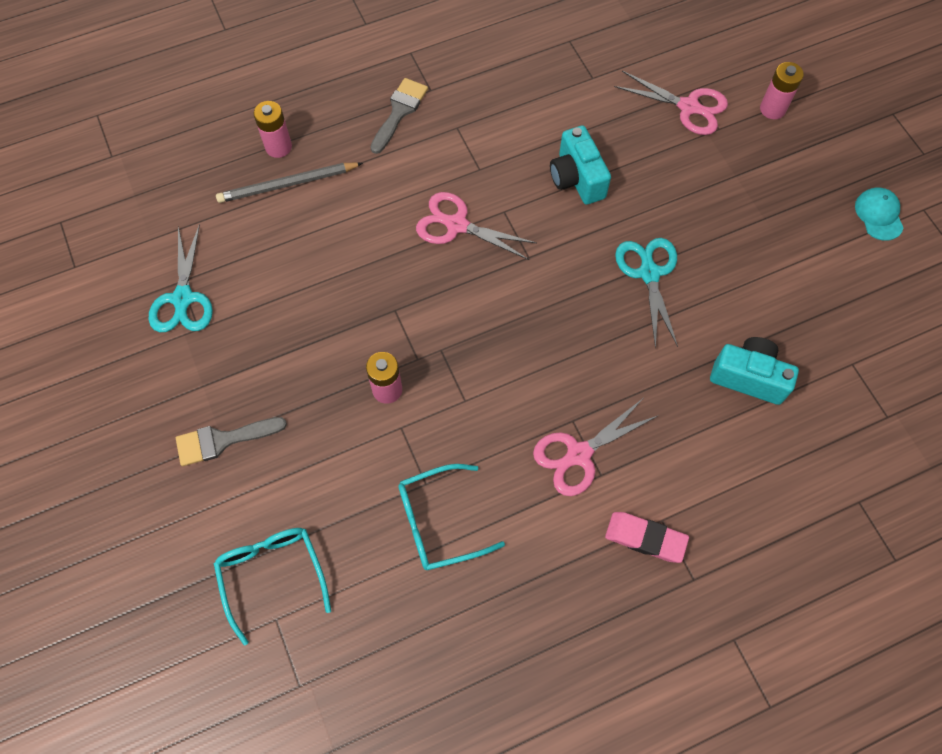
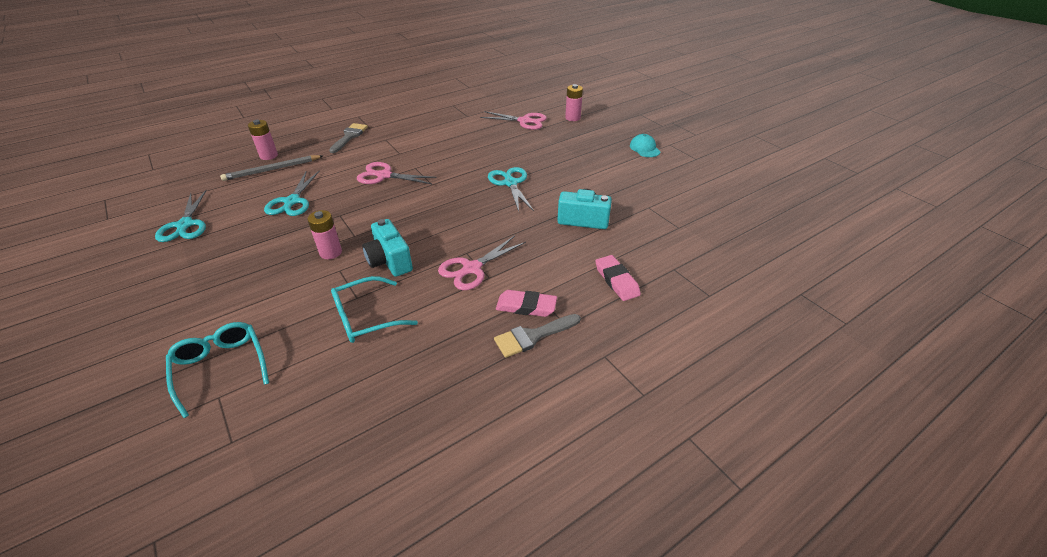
camera: 10 degrees left, 25 degrees down
(223, 440) = (197, 292): grey brush -> grey brush (533, 336)
(325, 268) = (292, 201): none -> turquoise scissors
(576, 178) = (460, 151): turquoise camera -> turquoise camera (389, 261)
(774, 511) = (616, 281): none -> pink eraser

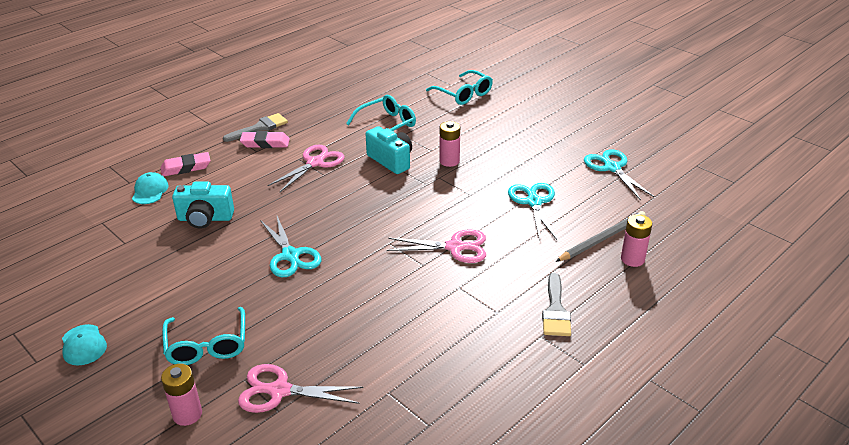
camera: 170 degrees right, 5 degrees down
(567, 141) = (207, 346): none -> turquoise glasses
(616, 281) = (186, 167): pink eraser -> pink eraser turned 75 degrees counterclockwise
(646, 255) = (150, 191): none -> turquoise cap

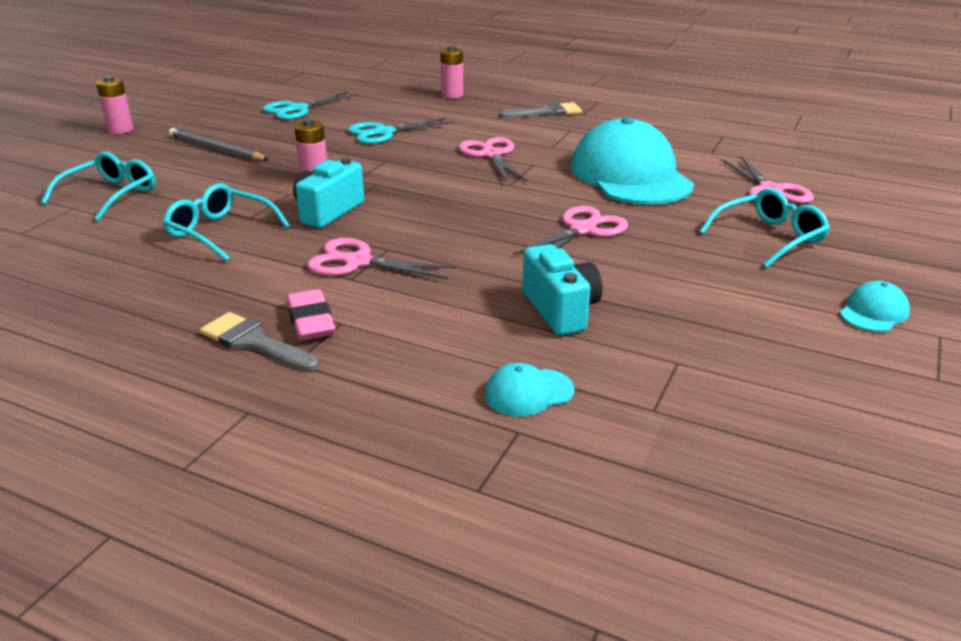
camera: 110 degrees left, 5 degrees down
(186, 167) = (431, 379): pink eraser -> none
(187, 414) = (854, 222): pink battery -> pink battery (120, 130)
(290, 255) = (582, 230): turquoise scissors -> pink scissors
(366, 313) = (630, 175): none -> turquoise cap
(602, 238) = (429, 105): grey pencil -> grey pencil (216, 149)

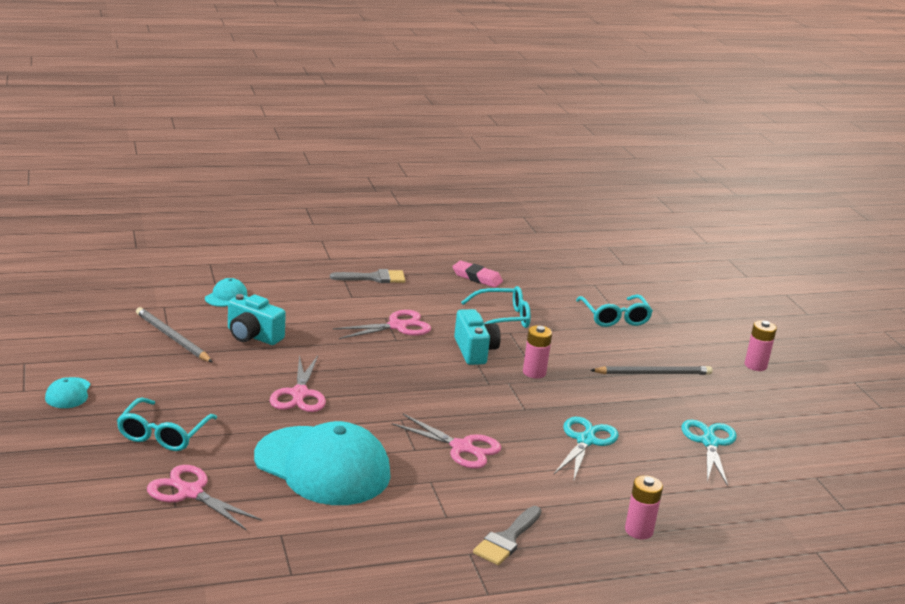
camera: 135 degrees right, 5 degrees down
(311, 321) = (366, 293): pink eraser -> pink eraser (477, 278)
(681, 345) = (172, 338): none -> grey pencil

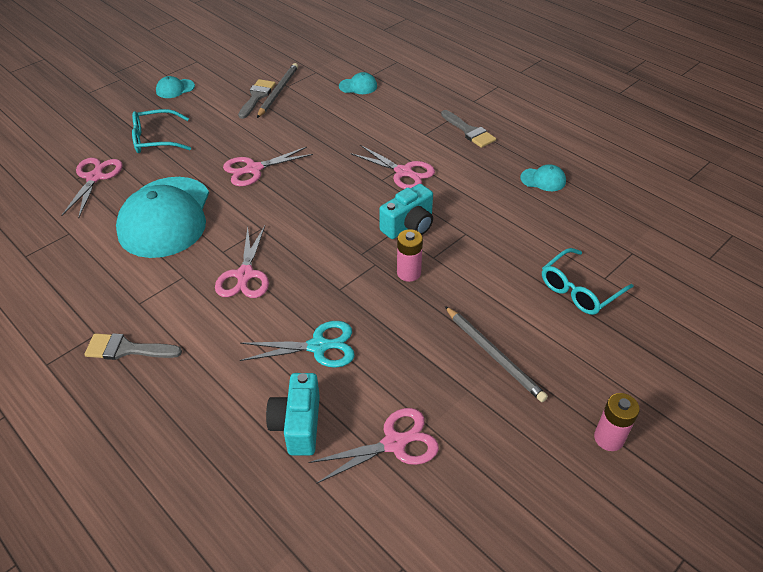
camera: 65 degrees right, 20 degrees up
(164, 352) = (257, 97): none -> grey brush
(253, 336) = (314, 118): turquoise camera -> turquoise camera (298, 425)
(477, 278) = (543, 180): pink eraser -> turquoise cap
(503, 318) = (487, 221): turquoise glasses -> none
(638, 530) = (191, 433): pink battery -> none
(709, 443) = (394, 443): turquoise scissors -> pink scissors

